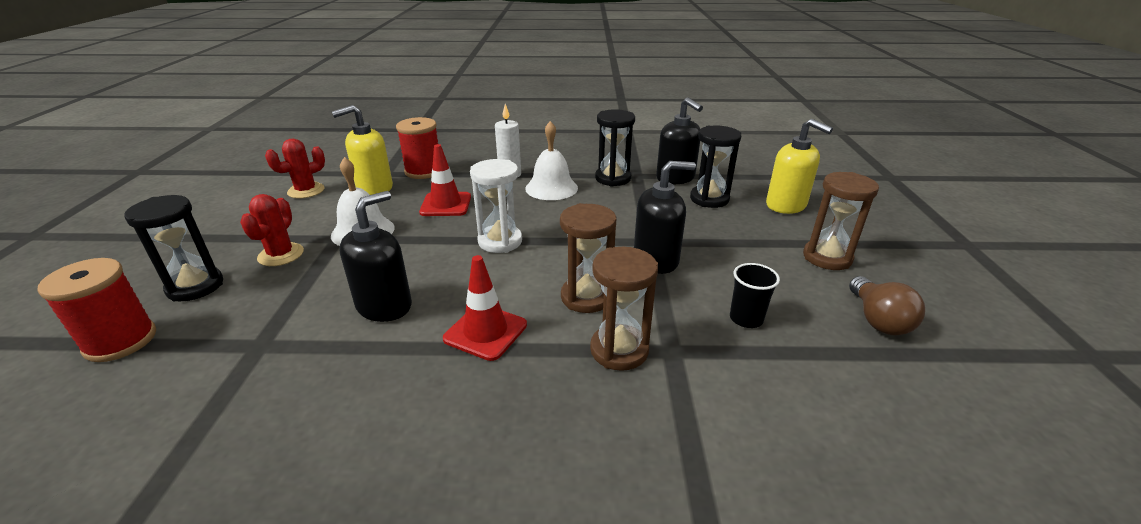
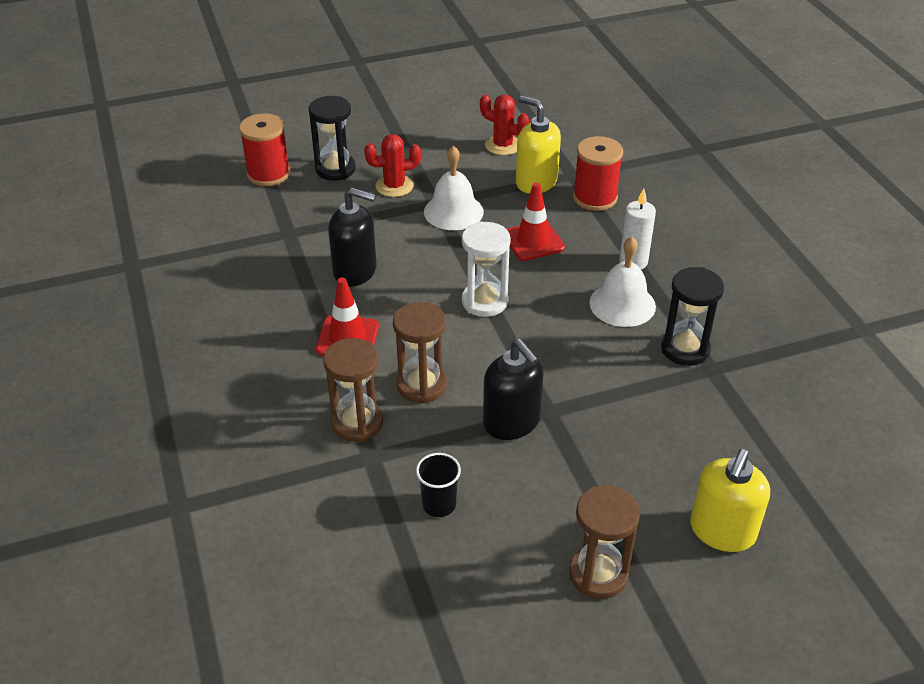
camera: 70 degrees right, 10 degrees up
(675, 178) = (730, 407): black soap dispenser -> none
(709, 199) = (688, 449): black hourglass -> none
(878, 320) = (485, 616): brown light bulb -> none

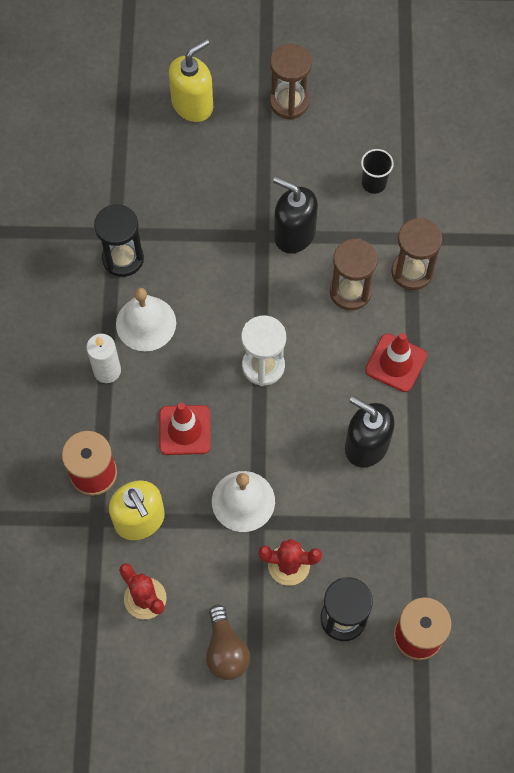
camera: 160 degrees left, 25 degrees up
(423, 135) = (226, 650): none -> brown light bulb
(512, 422) = (294, 234): black soap dispenser -> black soap dispenser turned 45 degrees counterclockwise

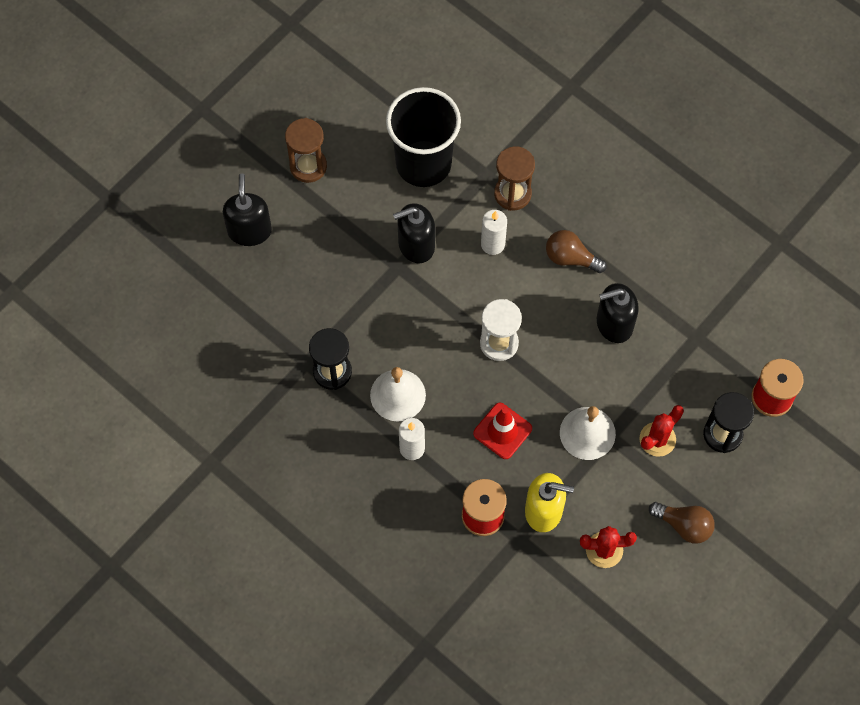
camera: 50 degrees left, 0 degrees up
(192, 105) = (249, 230): yellow soap dispenser -> black soap dispenser
(350, 292) = (492, 244): brown hourglass -> white candle
(374, 183) = (423, 163): black cup -> black cup, size x2.47
(396, 363) = (571, 258): red traffic cone -> brown light bulb

